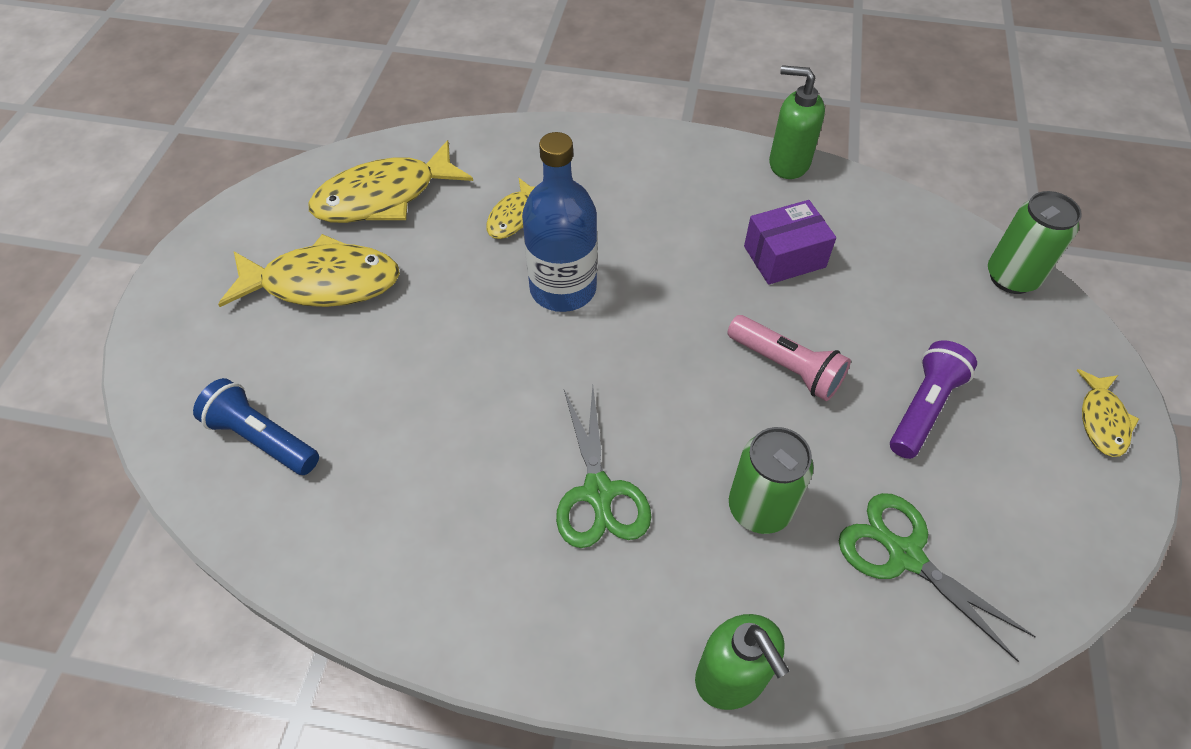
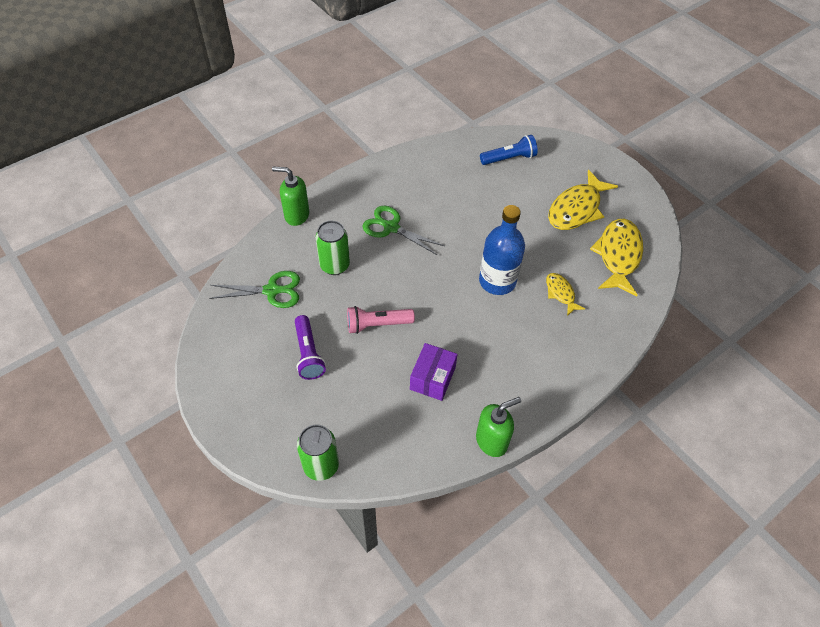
camera: 130 degrees right, 0 degrees up
(1102, 420) = (230, 413): yellow fish -> none

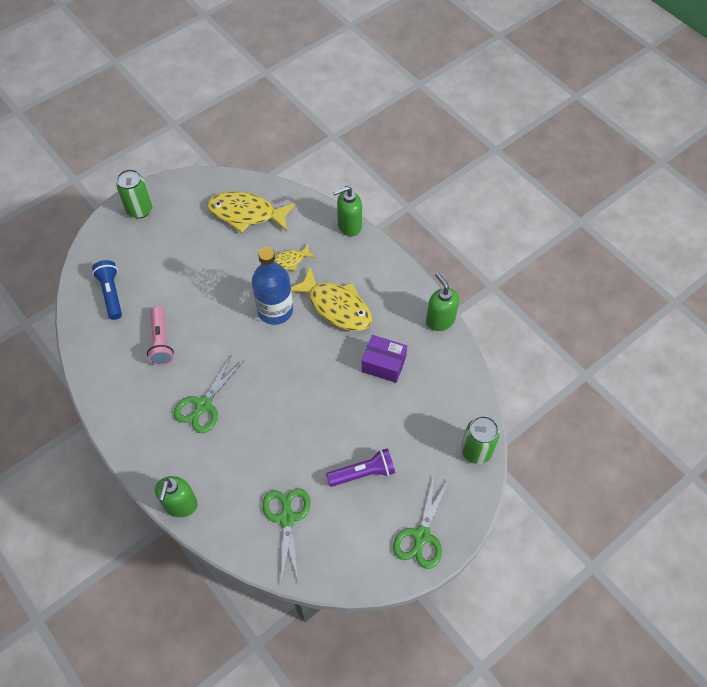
camera: 90 degrees left, 5 degrees up
(234, 402) = (421, 536): none -> green scissors
(334, 265) = (254, 458): green can -> green can (140, 209)
(377, 324) = (327, 412): pink flashlight -> pink flashlight (161, 342)
(576, 209) = (187, 240): yellow fish -> yellow fish (336, 307)
(617, 351) = (349, 226): none -> green soap dispenser

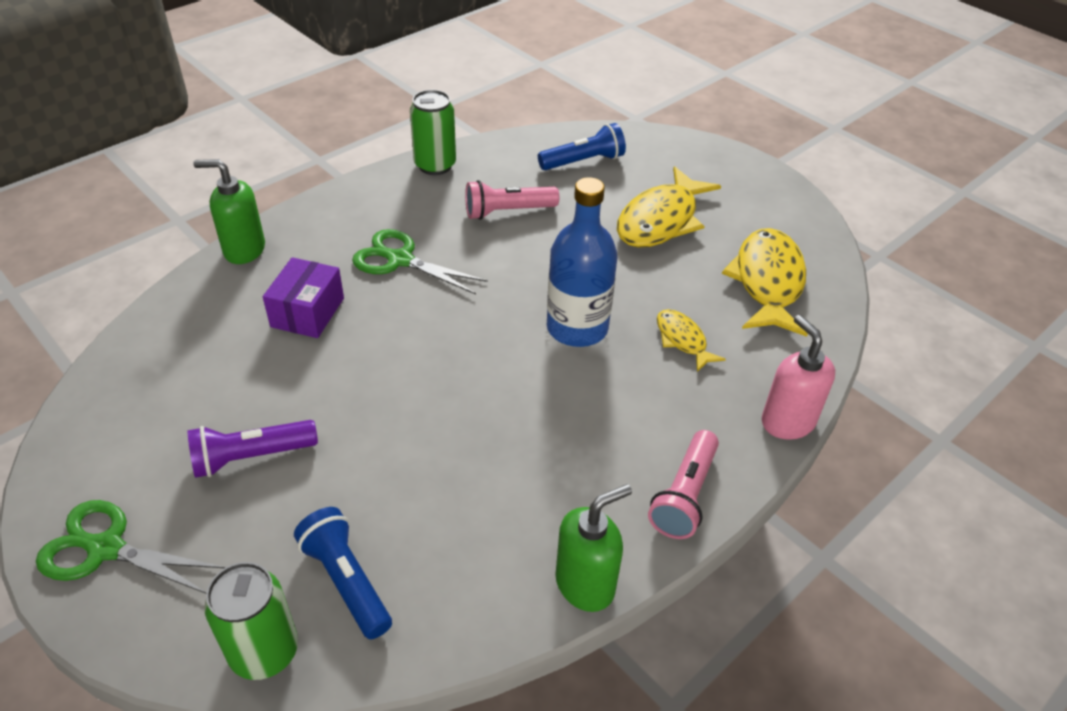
camera: 85 degrees right, 15 degrees down
(140, 209) = (737, 173): green can -> green can (435, 165)
(287, 518) = (193, 361): green scissors -> none
(336, 307) = (596, 409): yellow fish -> yellow fish (661, 220)
(349, 226) = (787, 422): green soap dispenser -> pink soap dispenser
(363, 473) = (251, 457): purple flashlight -> purple flashlight turned 90 degrees clockwise
(383, 364) = (474, 484): purple box -> purple box (307, 312)
(392, 275) = (684, 495): none -> pink flashlight
(439, 419) = (347, 581): none -> blue flashlight

